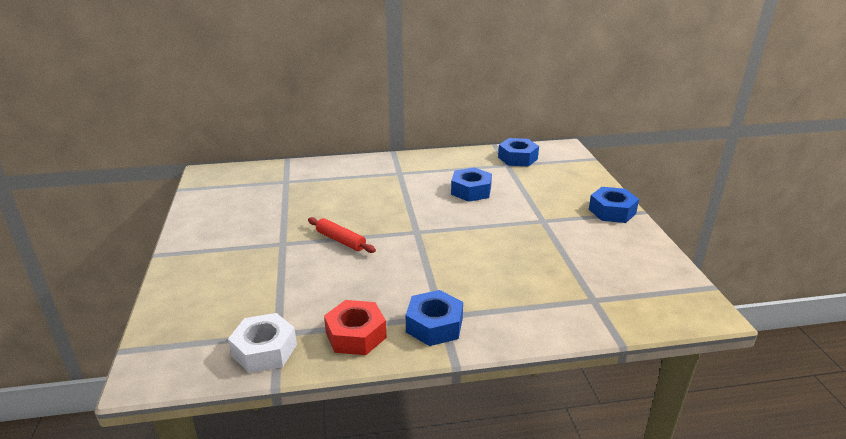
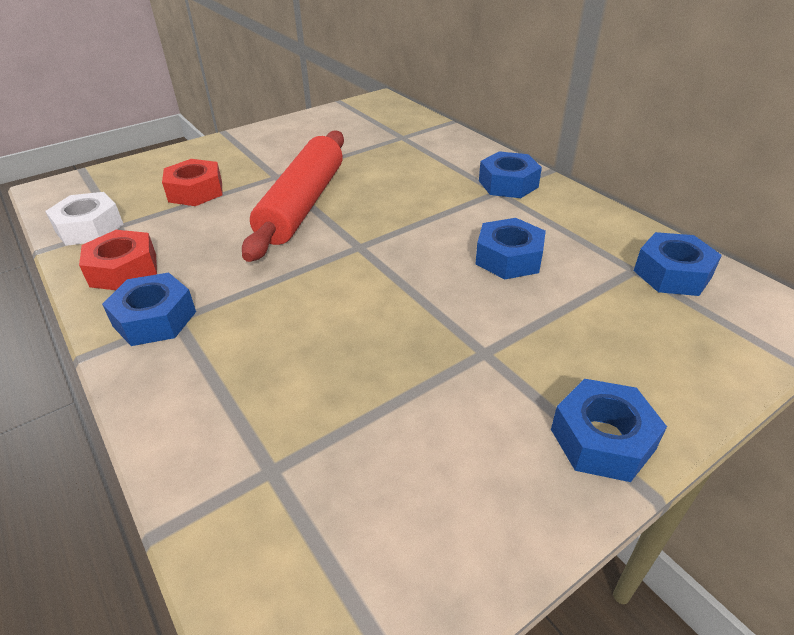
camera: 65 degrees right, 10 degrees up
(262, 285) = (195, 191): none -> red nut
(341, 240) = (302, 204): red rolling pin -> red rolling pin, size x2.14
(394, 167) = (508, 184): none -> blue nut

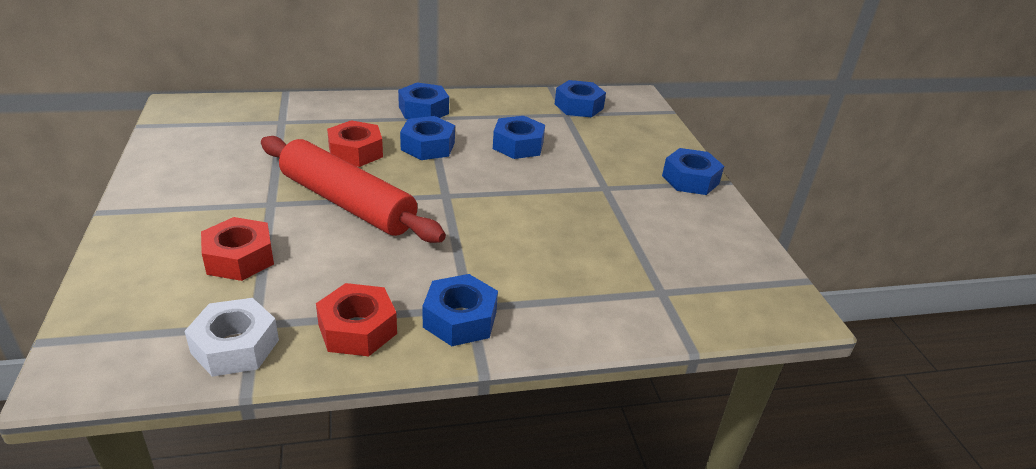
camera: 70 degrees left, 5 degrees down
(389, 180) = (355, 152): none -> red nut
(440, 208) = (428, 146): none -> blue nut

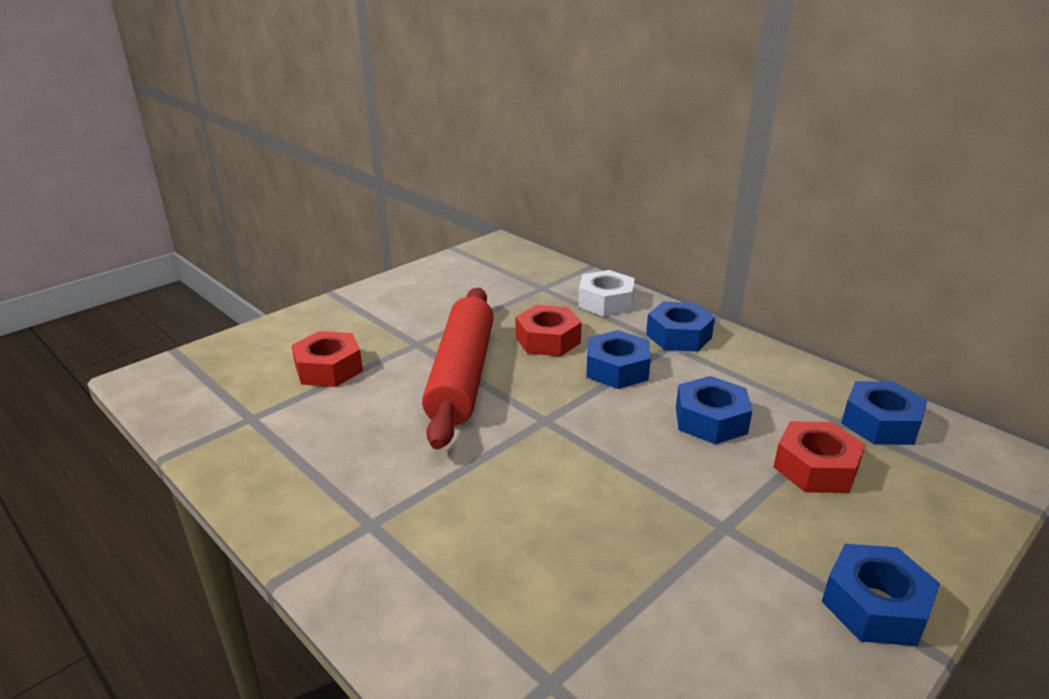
camera: 60 degrees right, 5 degrees down
(235, 346) = (217, 423): white nut -> white nut (605, 302)
(357, 329) = (282, 471): red nut -> red nut (815, 468)
(460, 319) = (345, 526): blue nut -> none

